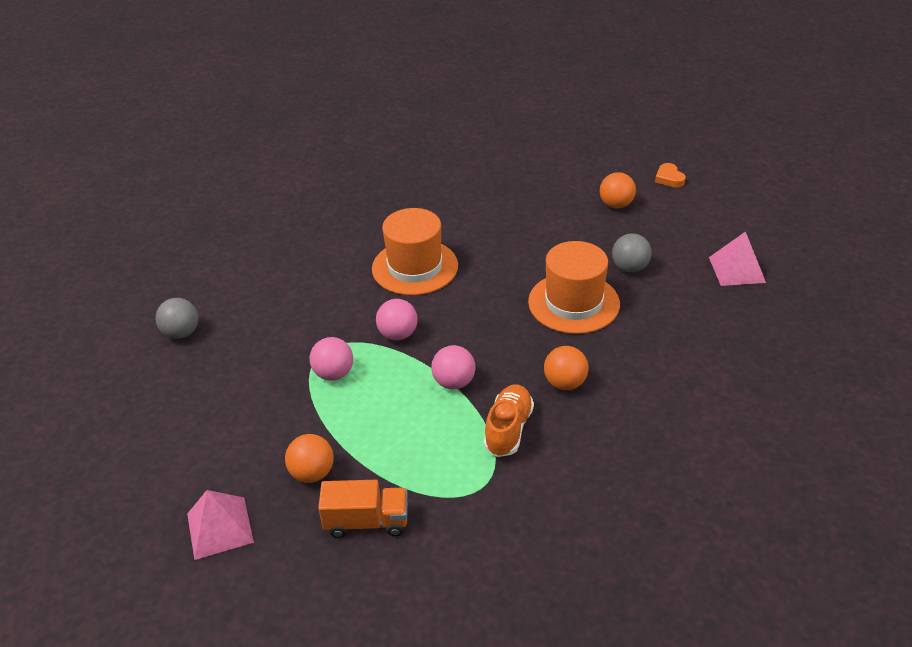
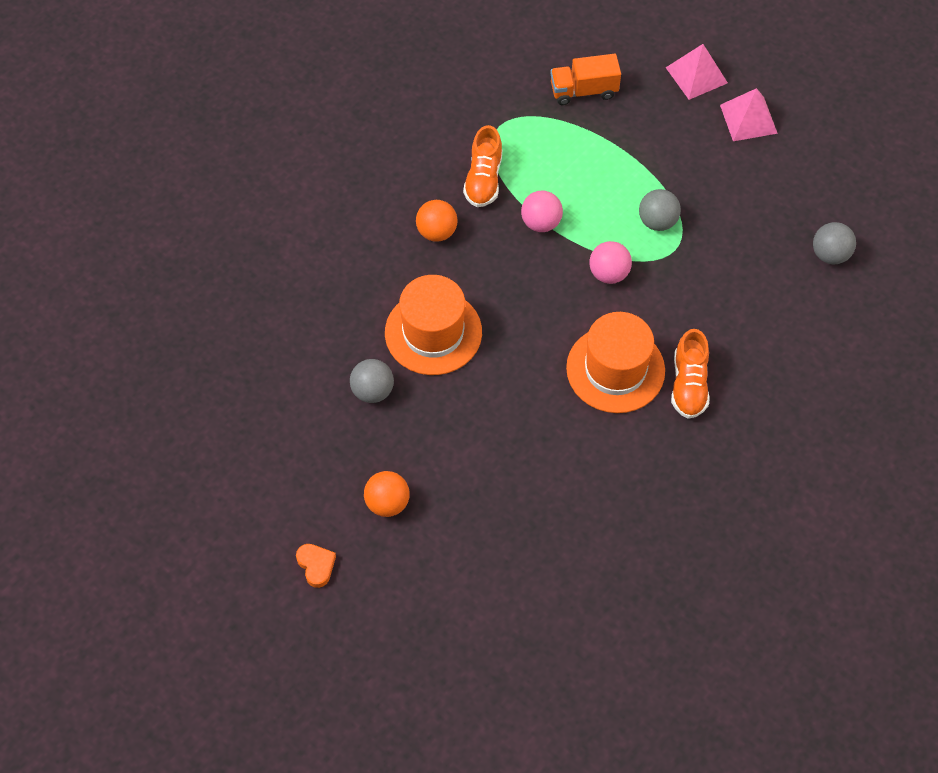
camera: 170 degrees right, 20 degrees up
(312, 473) = (641, 124): orange ball -> none
(334, 374) = (657, 221): pink ball -> grey ball
(356, 254) = (688, 384): none -> orange shoe
(736, 269) = (253, 399): pink pyramid -> pink pyramid (748, 119)

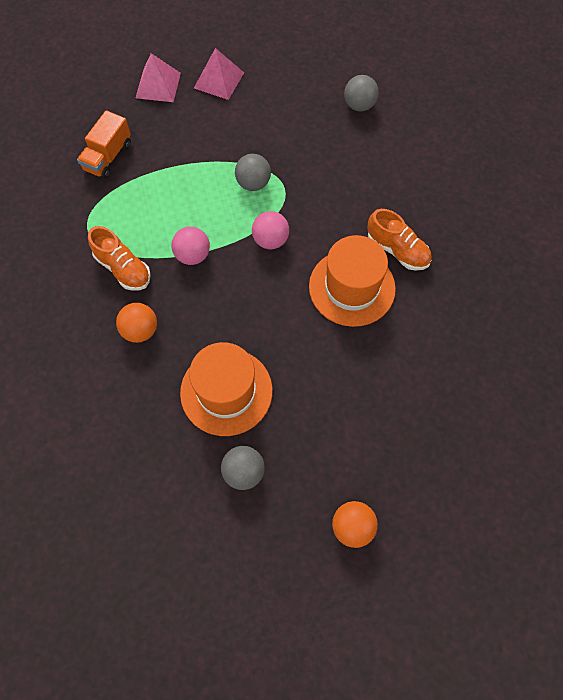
camera: 55 degrees left, 5 degrees up
(316, 565) = (372, 626): orange heart -> none

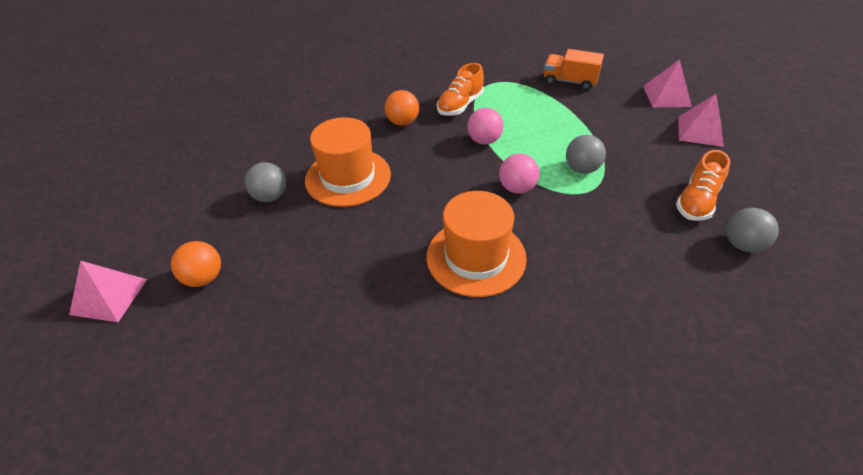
camera: 85 degrees right, 20 degrees down
(368, 622) = (109, 296): none -> pink pyramid
(397, 250) = (538, 297): orange shoe -> orange shoe (697, 201)

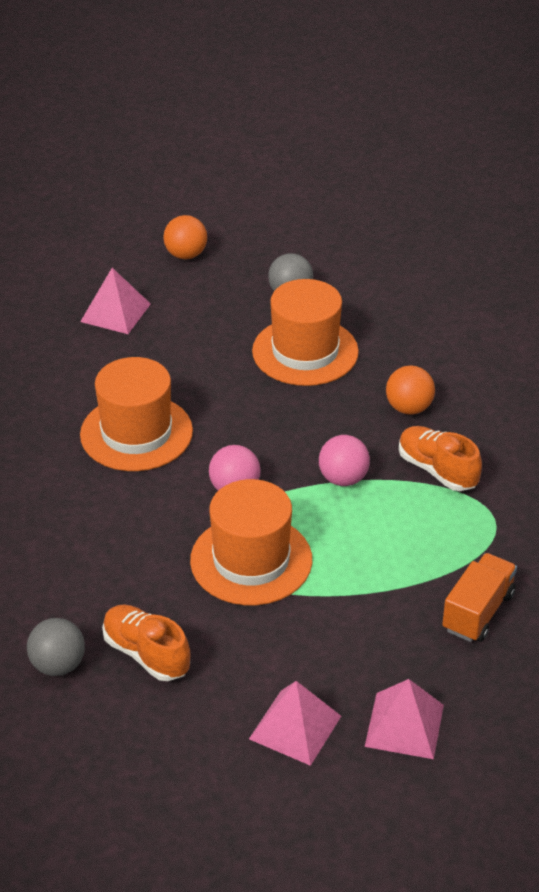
camera: 100 degrees right, 5 degrees down
(109, 296) = (186, 205): pink pyramid -> pink pyramid (115, 312)
(582, 169) = (251, 560): grey ball -> orange hat

